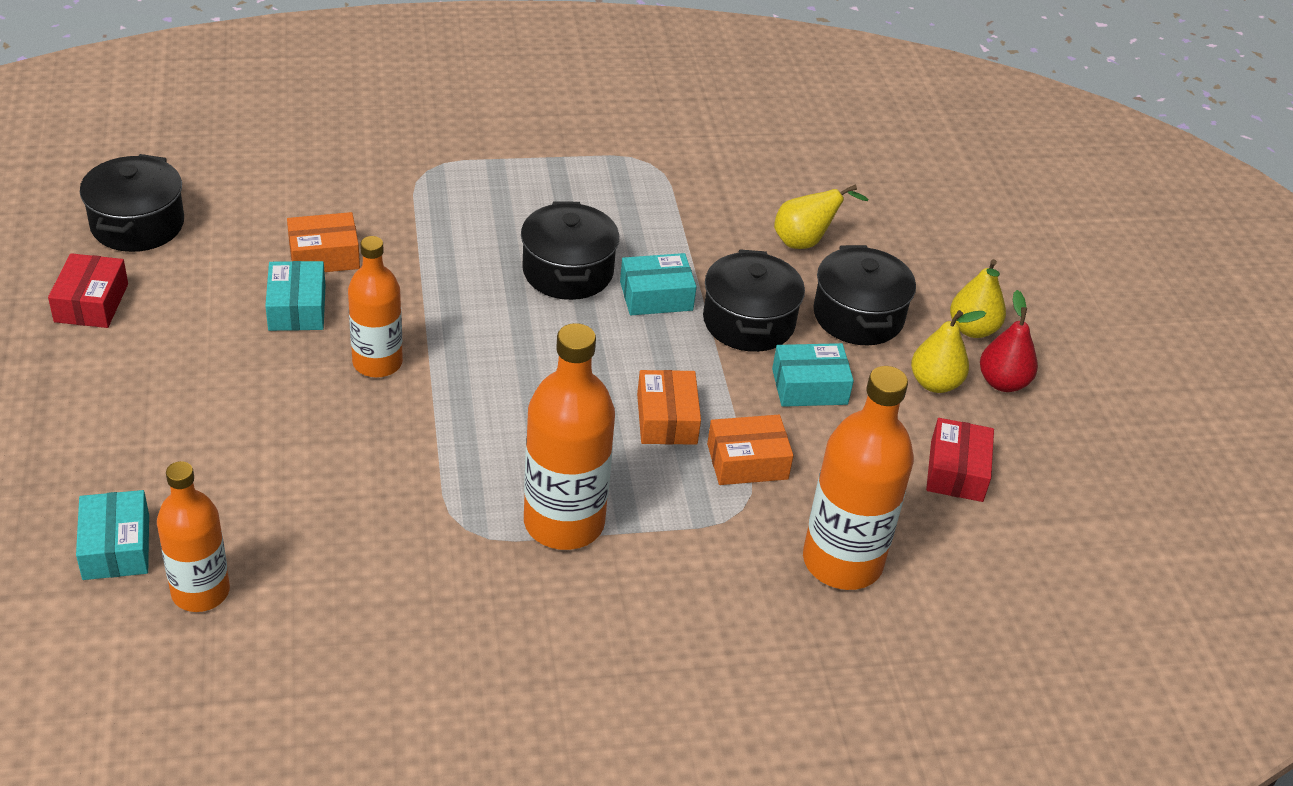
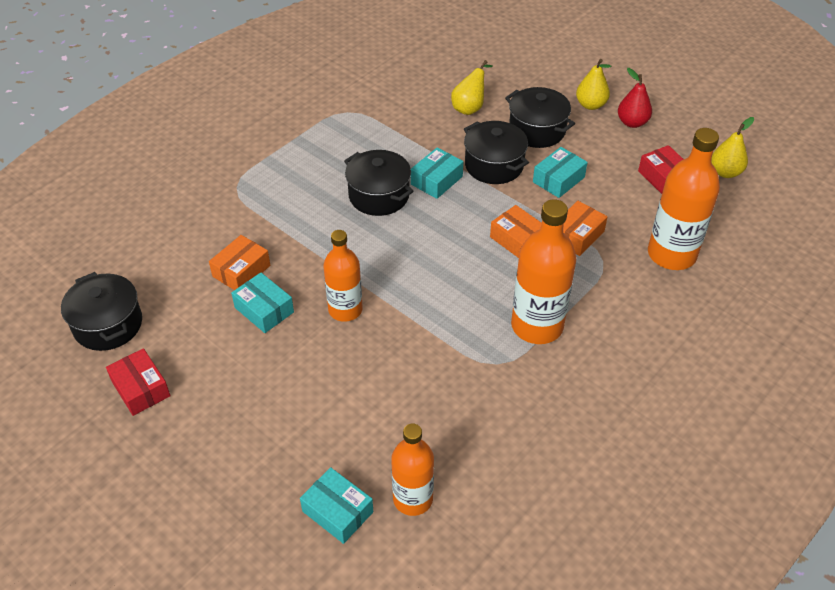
camera: 35 degrees left, 5 degrees up
(935, 383) = (606, 142): yellow pear -> yellow pear (725, 172)

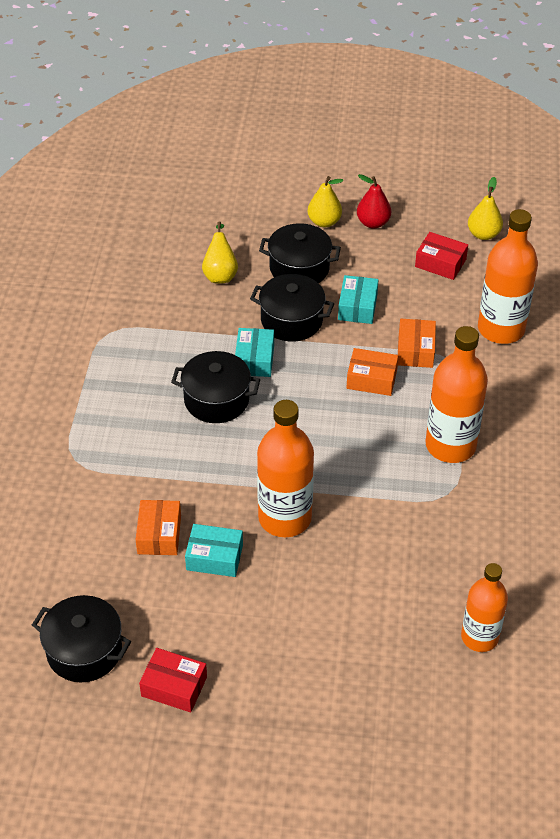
camera: 35 degrees left, 0 degrees up
(337, 511) = (433, 682): turquoise box -> none
(345, 310) = (285, 518): orange bottle -> orange bottle, size x1.51

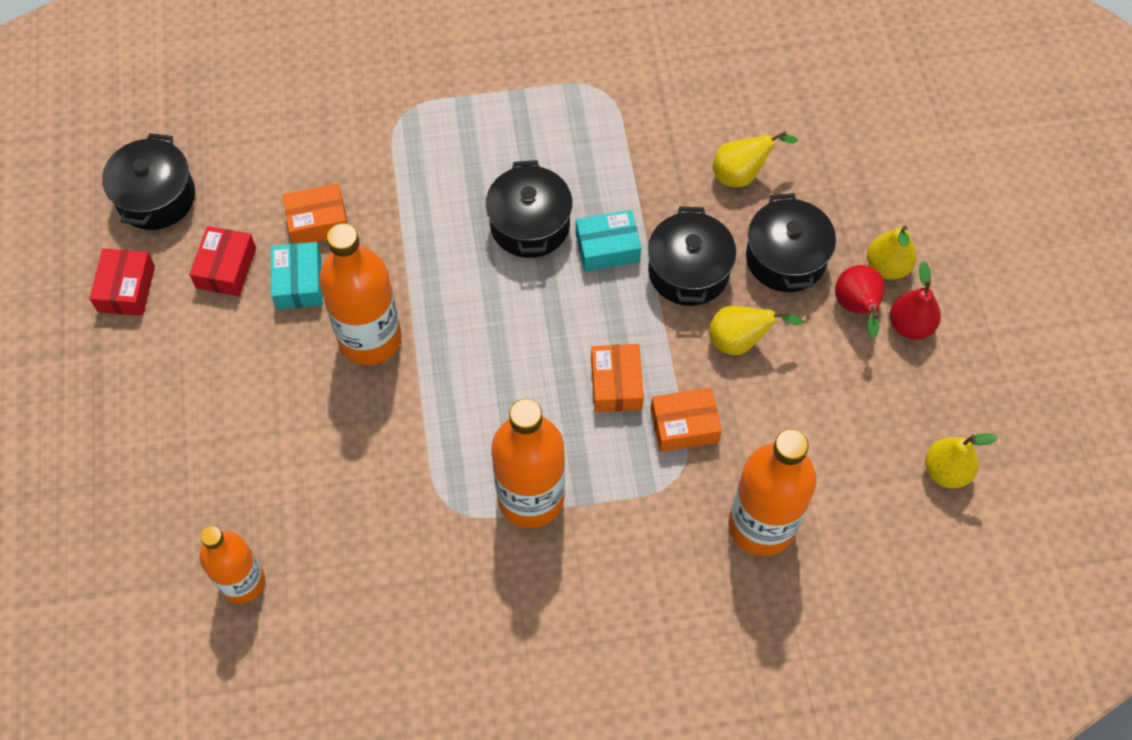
camera: 75 degrees right, 15 degrees up
(351, 244) = (857, 308): none -> red pear
(357, 307) = (740, 341): turquoise box -> yellow pear
(440, 263) = (863, 425): red box -> red box (226, 268)

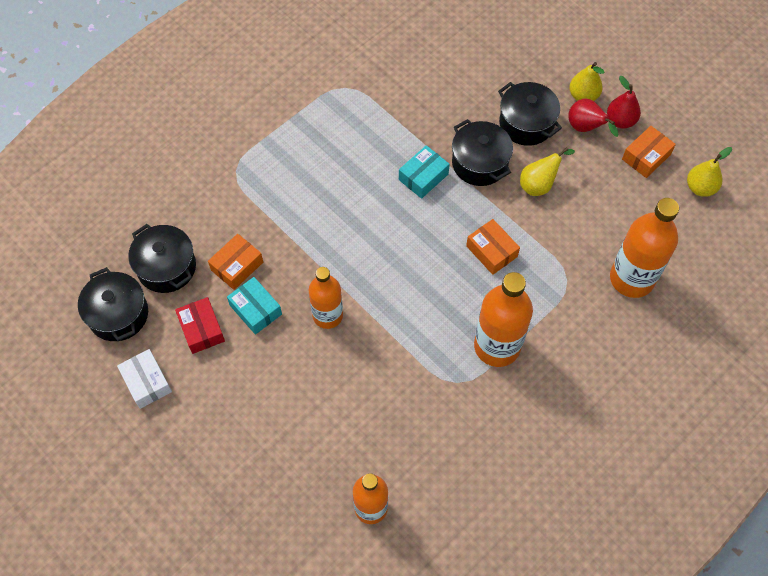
camera: 35 degrees left, 0 degrees up
(126, 289) = (147, 382): red box -> white box
(370, 338) = (327, 315): orange bottle -> orange bottle, size x0.66
(530, 225) = (367, 191): black pot -> black pot (166, 267)
(684, 425) = (547, 250): orange box -> orange box (646, 157)
(741, 174) = (464, 90): yellow pear -> none

